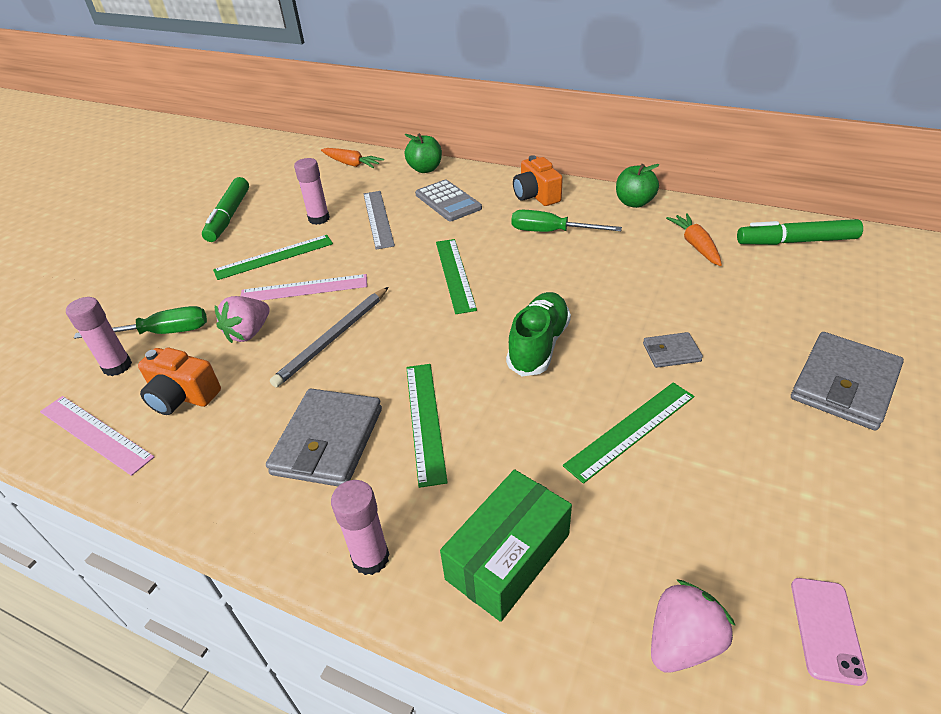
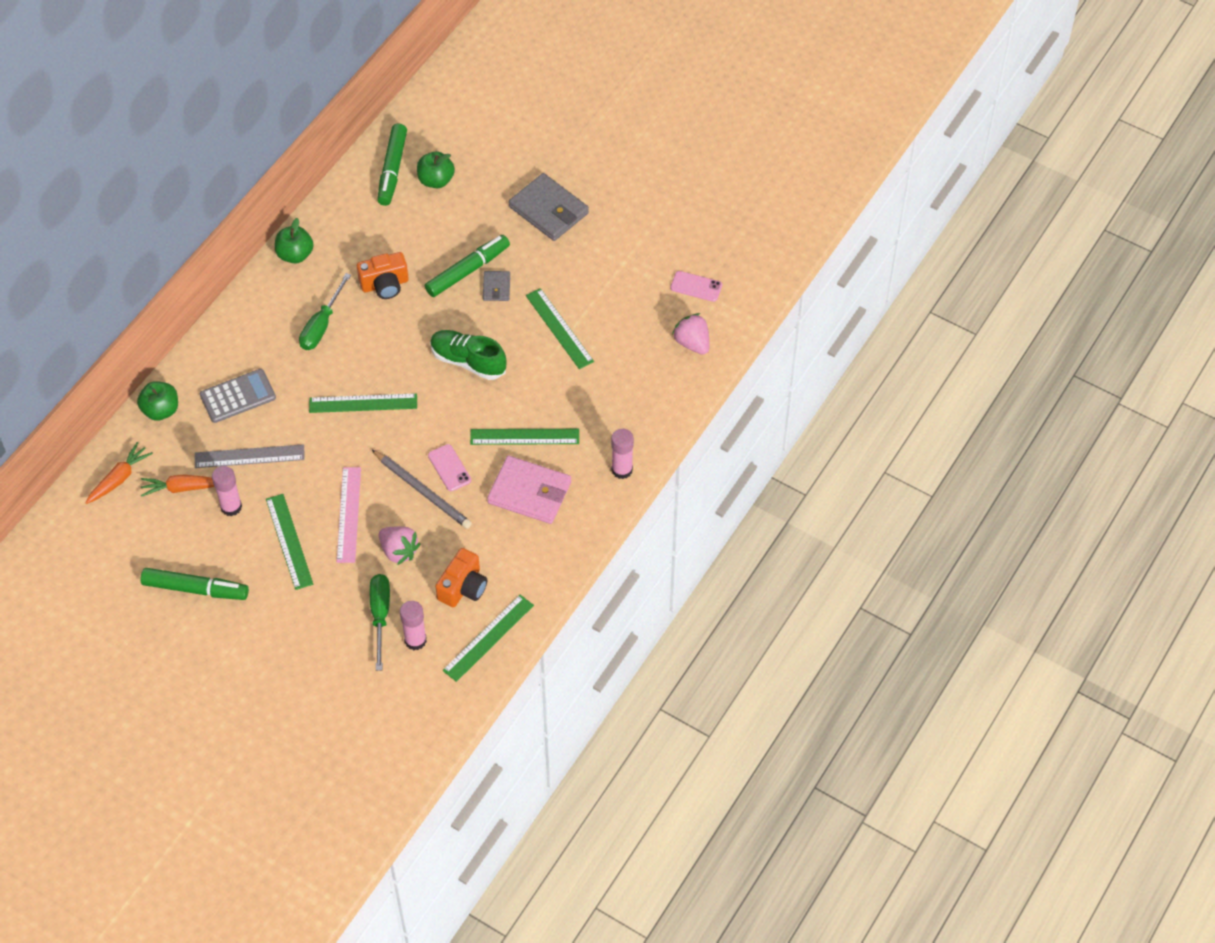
camera: 85 degrees left, 15 degrees up
(95, 433) = (488, 637): pink ruler -> green ruler
(328, 441) = (529, 492): grey wallet -> pink wallet
(368, 355) = (449, 468): none -> pink phone
(508, 556) = (634, 405): green box -> none
(536, 196) = (254, 325): orange camera -> orange camera (385, 284)
(684, 322) = (468, 270): none -> green marker
(695, 245) = (376, 233): orange carrot -> orange carrot (182, 488)
(808, 274) = (436, 180): none -> green apple

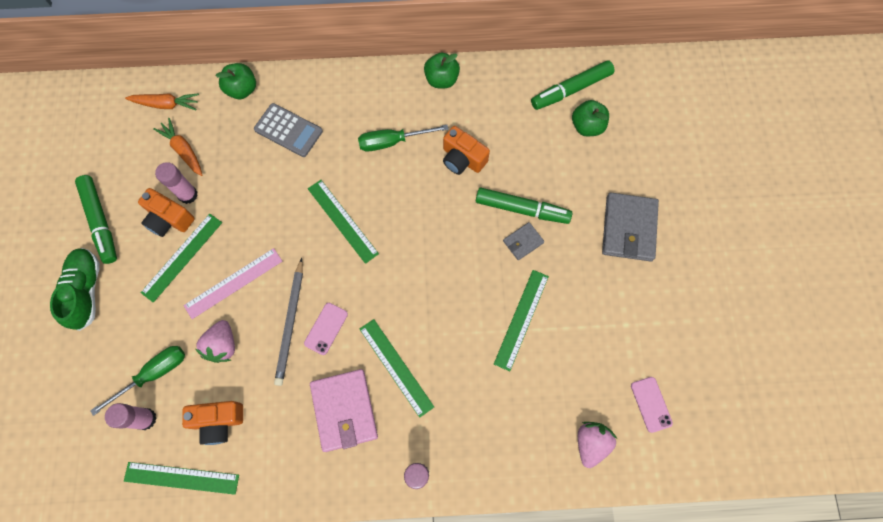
camera: 55 degrees right, 15 degrees up
(242, 533) = (169, 219): none -> orange camera
(249, 456) = (241, 175): grey ruler -> none
(468, 361) = (437, 270): green shoe -> green shoe (86, 291)

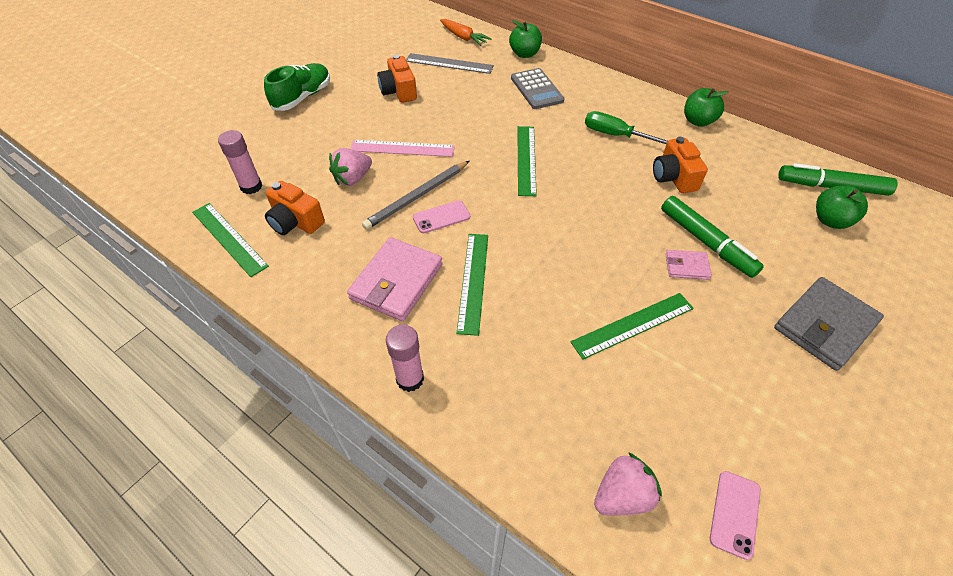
camera: 40 degrees right, 20 degrees down
(100, 221) = (354, 70): green marker -> none
(153, 374) = (288, 165): green screwdriver -> none
(182, 257) = (384, 114): green ruler -> none
(183, 150) = (449, 63): orange carrot -> grey ruler
(188, 195) = (426, 86): pink glue stick -> none
(523, 242) = (686, 266): grey wallet -> pink wallet

